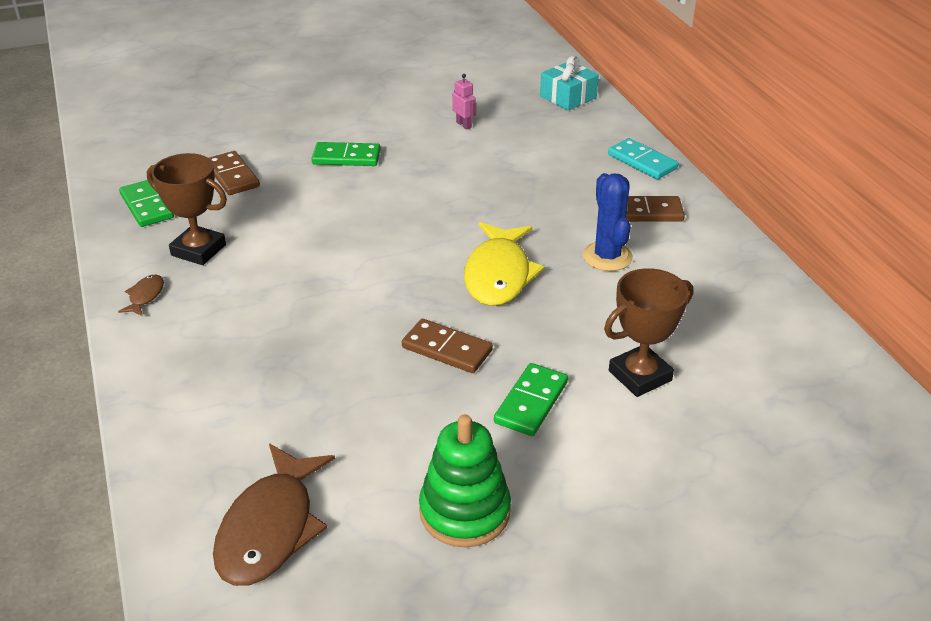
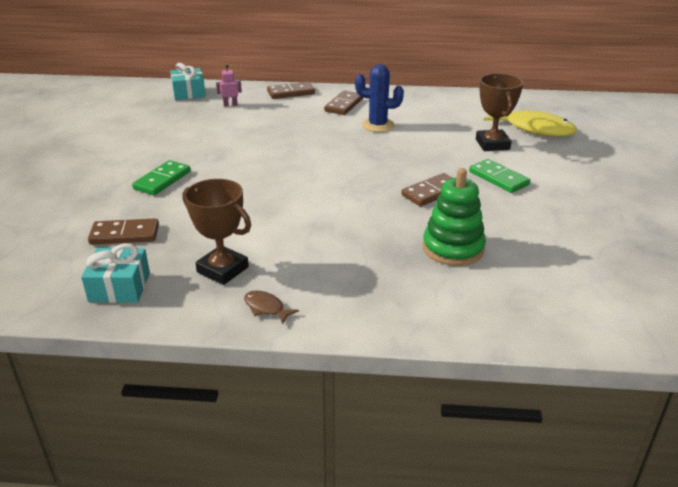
camera: 65 degrees left, 5 degrees down
(147, 206) = (119, 287): green domino -> turquoise gift
(198, 250) = (222, 269): brown trophy -> brown trophy turned 75 degrees clockwise
(270, 528) = (578, 291): brown fish -> none
(464, 125) = (176, 130): pink robot -> pink robot (230, 104)
(464, 511) = (584, 219): green stacking toy -> green stacking toy (453, 248)
(498, 275) = (367, 159): yellow fish -> yellow fish (534, 128)
(642, 162) = (291, 93): turquoise domino -> brown domino

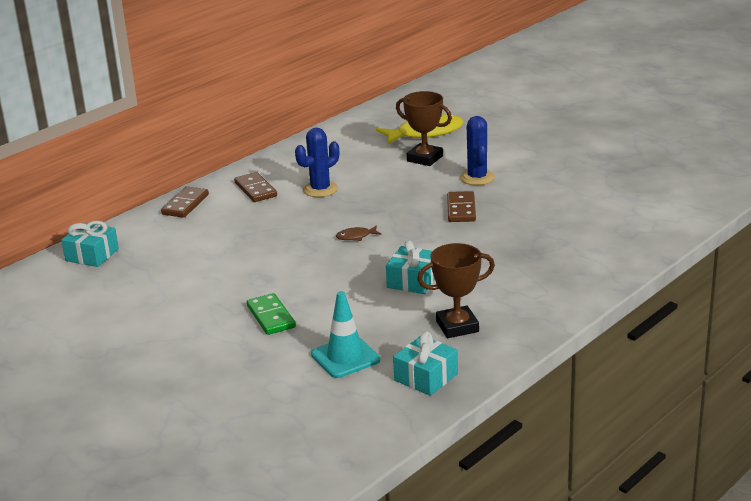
camera: 50 degrees left, 5 degrees down
(124, 234) = (345, 357): brown domino -> turquoise traffic cone
(230, 104) = (161, 241): pink robot -> none
(266, 308) = (528, 323): brown fish -> brown fish (356, 237)
(280, 217) = (413, 281): none -> turquoise gift
(453, 248) = (543, 230): green stacking toy -> none
(498, 178) = (477, 178): green domino -> blue cactus

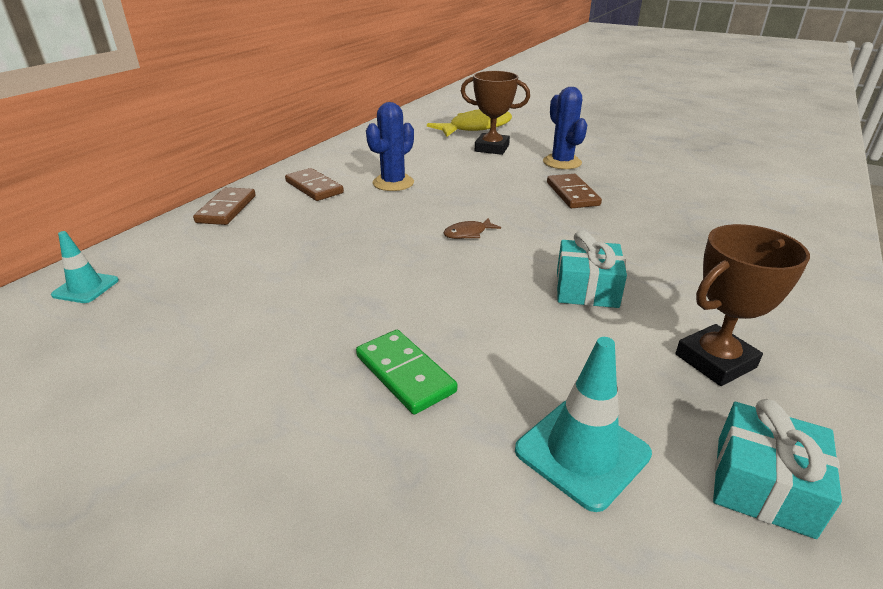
camera: 15 degrees left, 5 degrees up
(92, 255) = (86, 288): turquoise gift -> turquoise traffic cone

